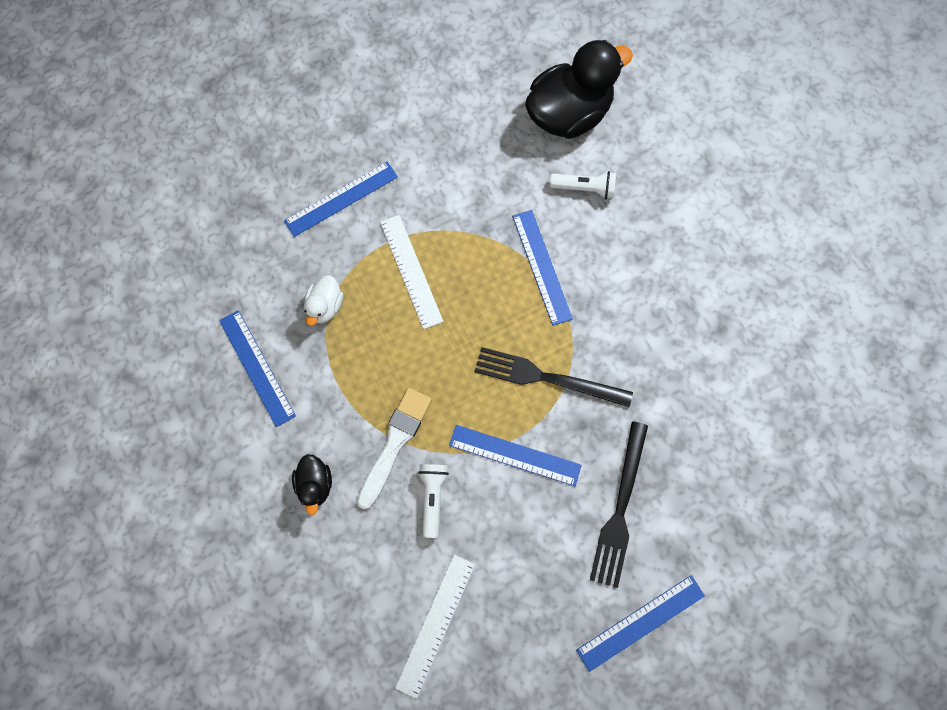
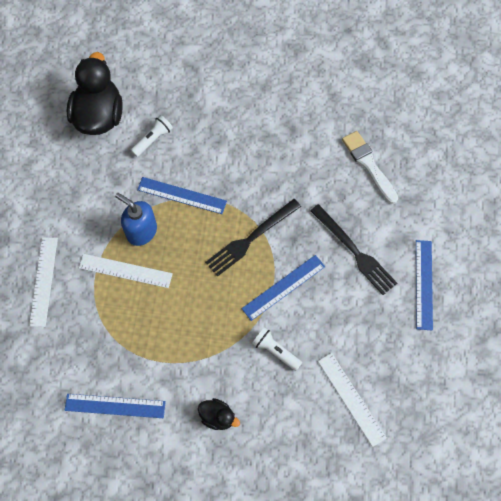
camera: 55 degrees left, 5 degrees down
(325, 306) = (108, 337): white duck -> none
(341, 199) = (44, 281): blue ruler -> white ruler
(395, 443) = (226, 351): white brush -> white brush (368, 165)
(468, 255) = (141, 231): none -> blue soap dispenser

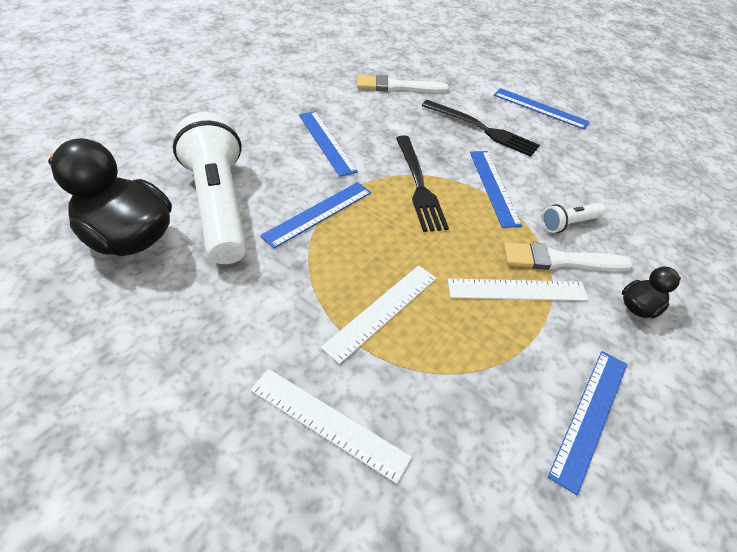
camera: 65 degrees left, 20 degrees down
(141, 231) = (336, 270): blue soap dispenser -> none
(153, 139) = (218, 205): white flashlight -> white flashlight, size x2.33
(232, 355) = (560, 260): none -> white brush
(257, 158) = (326, 142): none -> blue ruler
(351, 399) = (645, 195): white ruler -> white ruler (517, 290)
(354, 251) = (482, 129): black fork -> black fork turned 45 degrees clockwise

